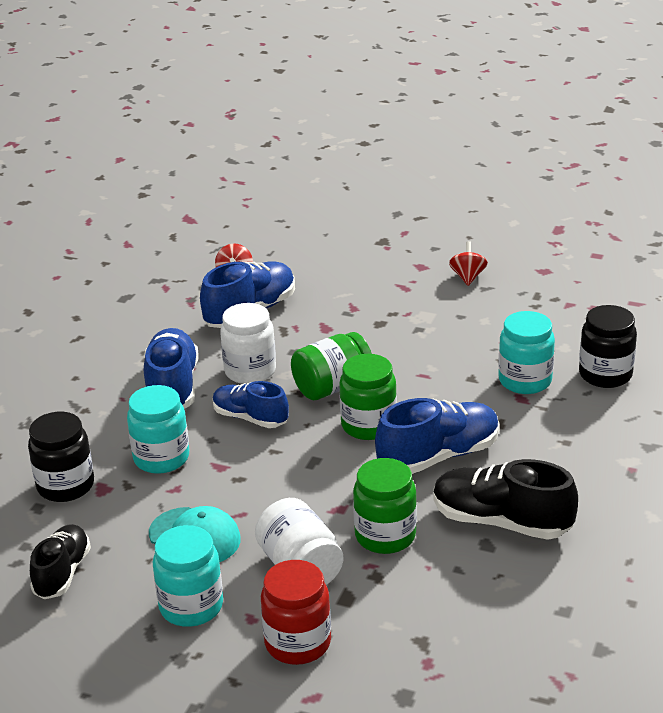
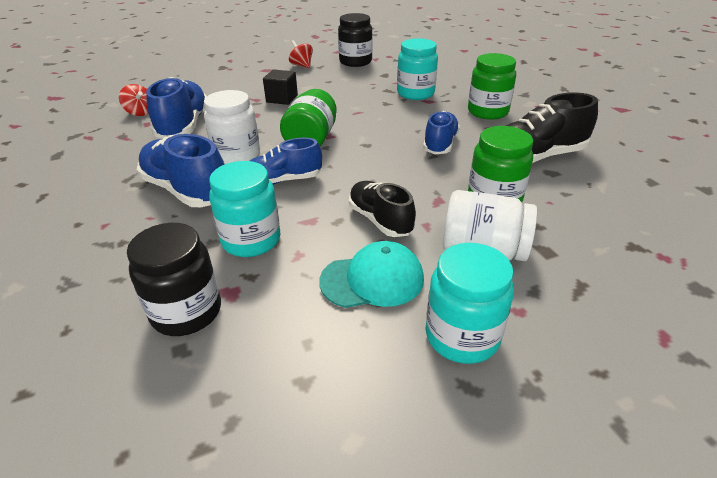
camera: 45 degrees left, 5 degrees up
(62, 573) = (299, 396): black shoe -> black shoe (380, 220)
(298, 643) = (579, 304): red jar -> none
(368, 425) = (371, 148): green jar -> green jar (487, 112)
(378, 319) = (282, 99): none -> black cube
(438, 456) = (440, 144): blue shoe -> blue shoe, size x0.66
(605, 375) = (447, 77): black jar -> black jar (355, 62)

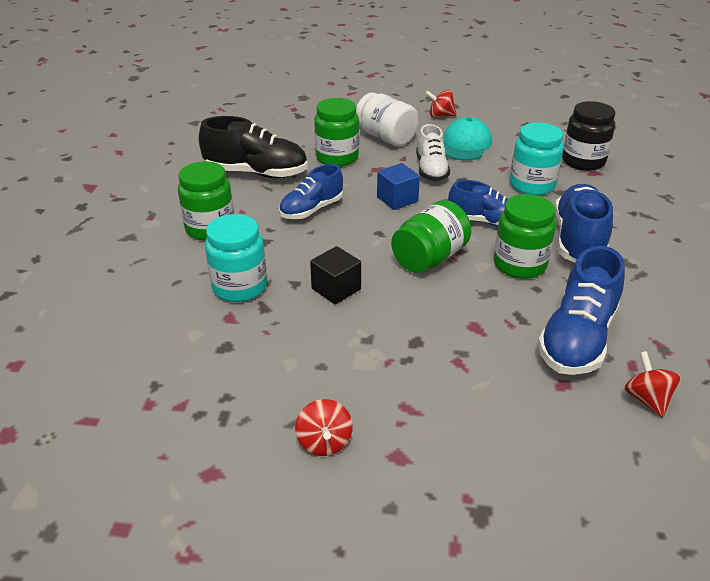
camera: 150 degrees left, 0 degrees up
(187, 190) = (578, 240): blue shoe -> blue shoe turned 150 degrees counterclockwise
(237, 155) = (519, 264): white jar -> green jar
(282, 99) = (420, 347): black cube -> black cube (336, 289)
(355, 62) = (223, 410): black jar -> none
(372, 280) = (465, 144): turquoise cap -> turquoise cap turned 90 degrees clockwise
(380, 220) = (431, 170): black shoe -> white shoe
(381, 175) = (397, 199): none -> blue cube
(462, 336) = (440, 116): turquoise jar -> red spinning top

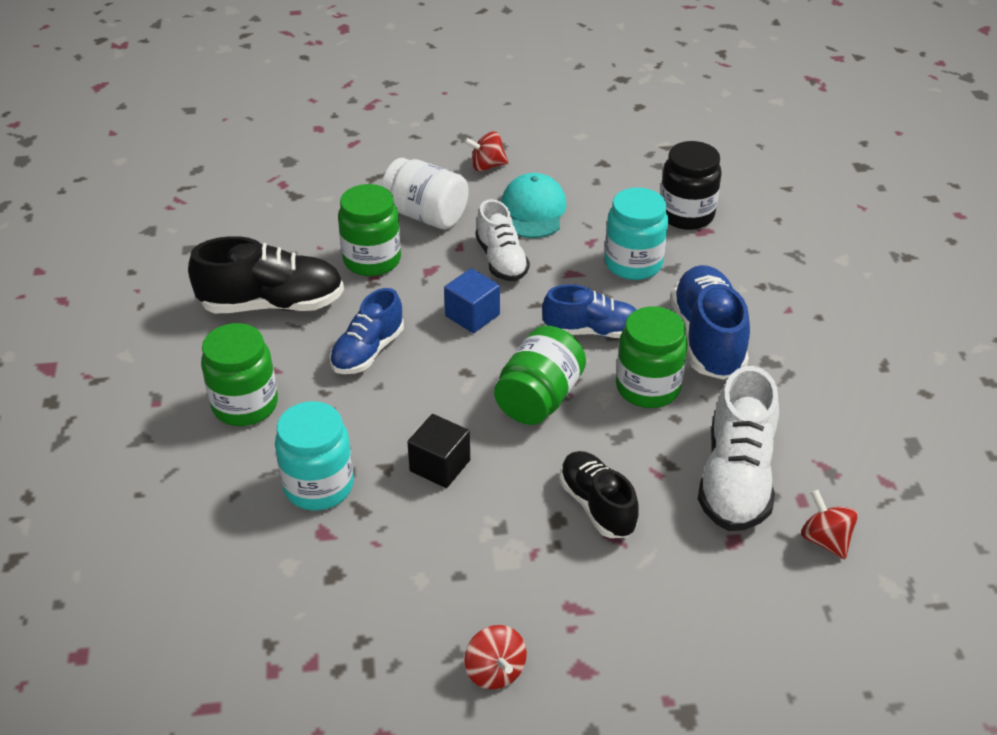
camera: 15 degrees left, 5 degrees up
(452, 337) = (597, 505): none -> black shoe
(577, 339) = (736, 478): blue shoe -> white shoe

